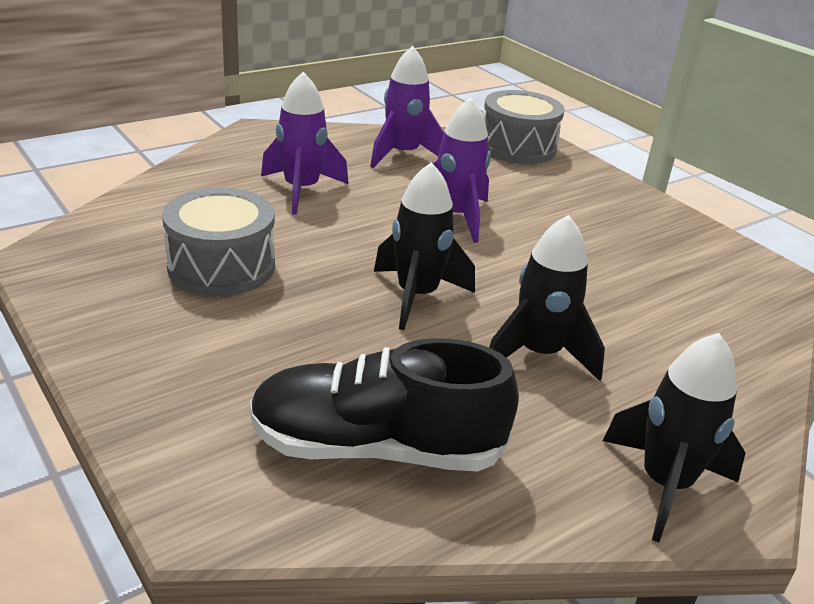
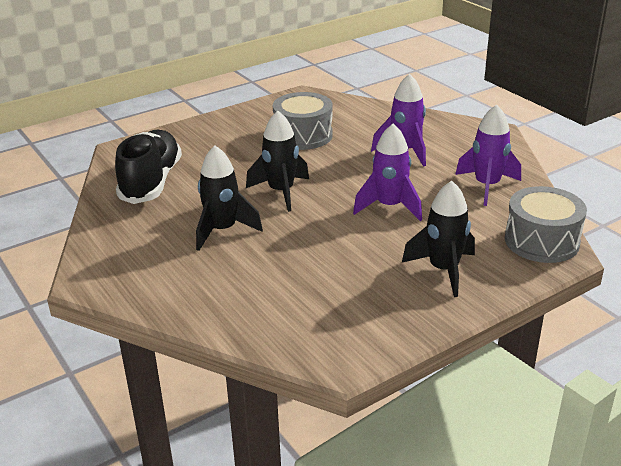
camera: 95 degrees right, 0 degrees up
(665, 484) = (108, 261): black rocket -> black rocket (443, 270)

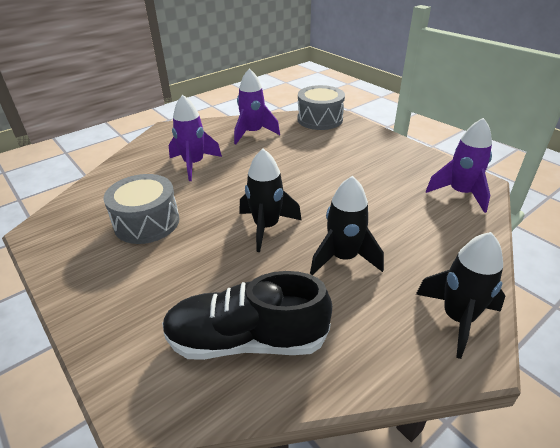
camera: 95 degrees left, 5 degrees up
(389, 207) = (286, 170): purple rocket -> purple rocket (460, 193)
(443, 270) = (363, 149): black rocket -> black rocket (457, 318)

